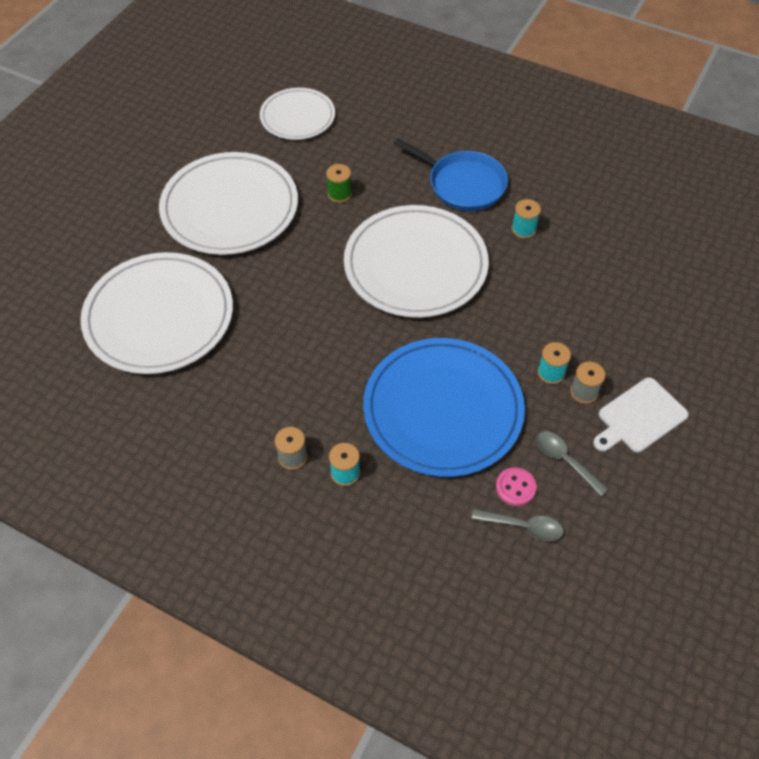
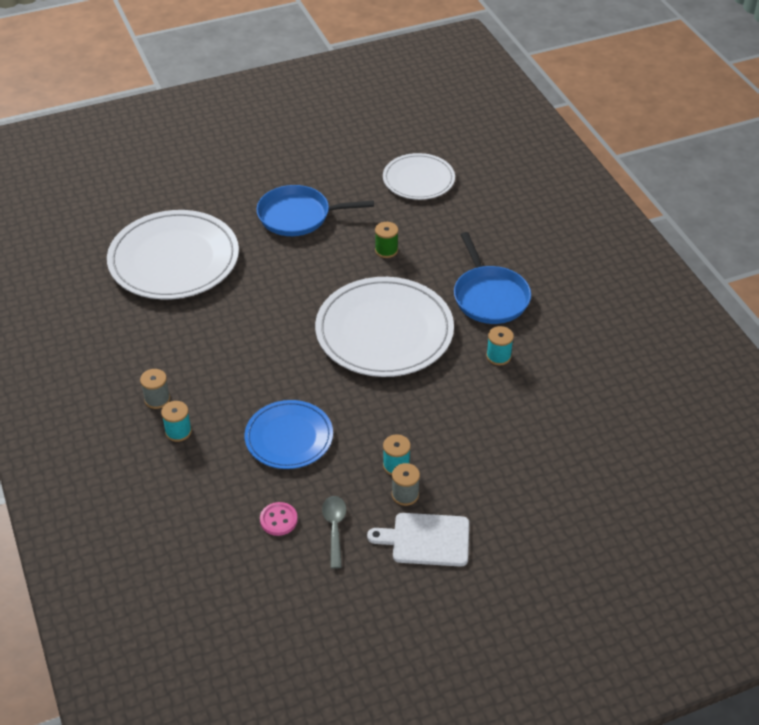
camera: 40 degrees right, 10 degrees down
(230, 207) = (298, 216): white plate -> blue pan
(443, 409) = (289, 437): blue plate -> blue plate, size x0.59
(523, 526) = (254, 547): grey spoon -> none

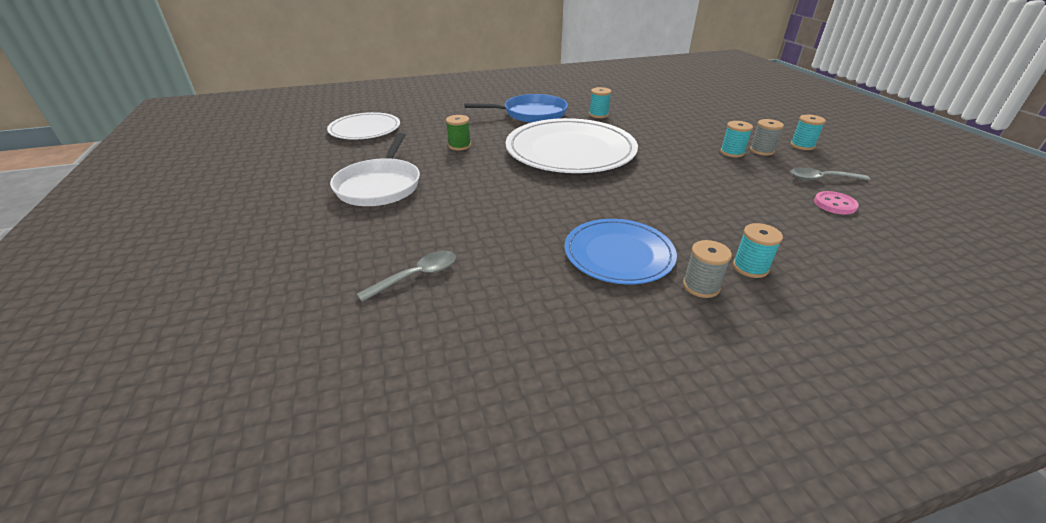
camera: 85 degrees left, 10 degrees down
(174, 259) = (417, 276): white plate -> grey spoon
(289, 437) = (723, 197): blue plate -> blue plate (618, 254)
(298, 216) = (380, 185): blue pan -> white pan
(426, 539) = (802, 145): white cutting board -> turquoise spool

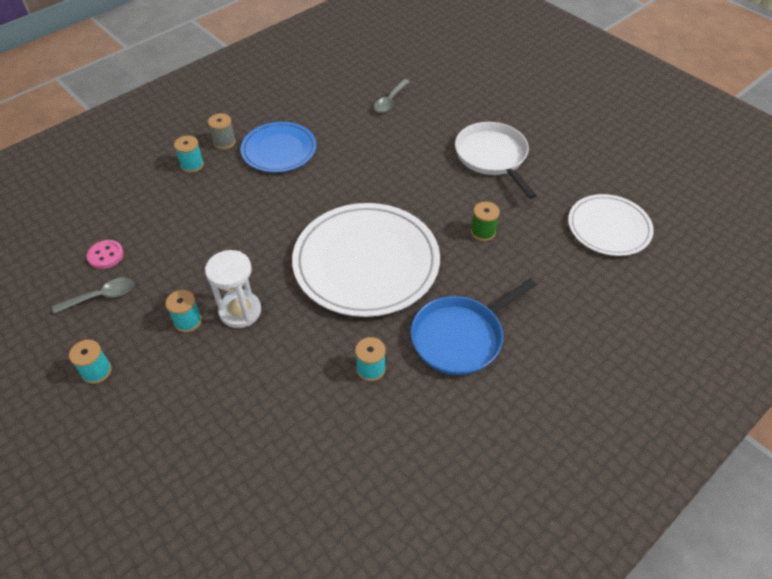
camera: 155 degrees right, 15 degrees up
(687, 149) = (240, 311): none -> white hourglass
(761, 151) = (152, 338): grey spool -> none

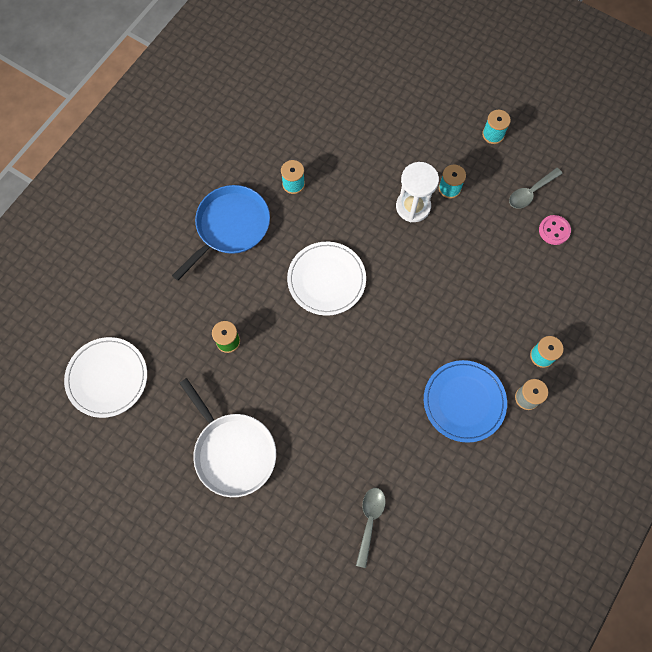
camera: 165 degrees right, 20 degrees up
(366, 262) = (326, 279): white plate -> white plate, size x0.59

